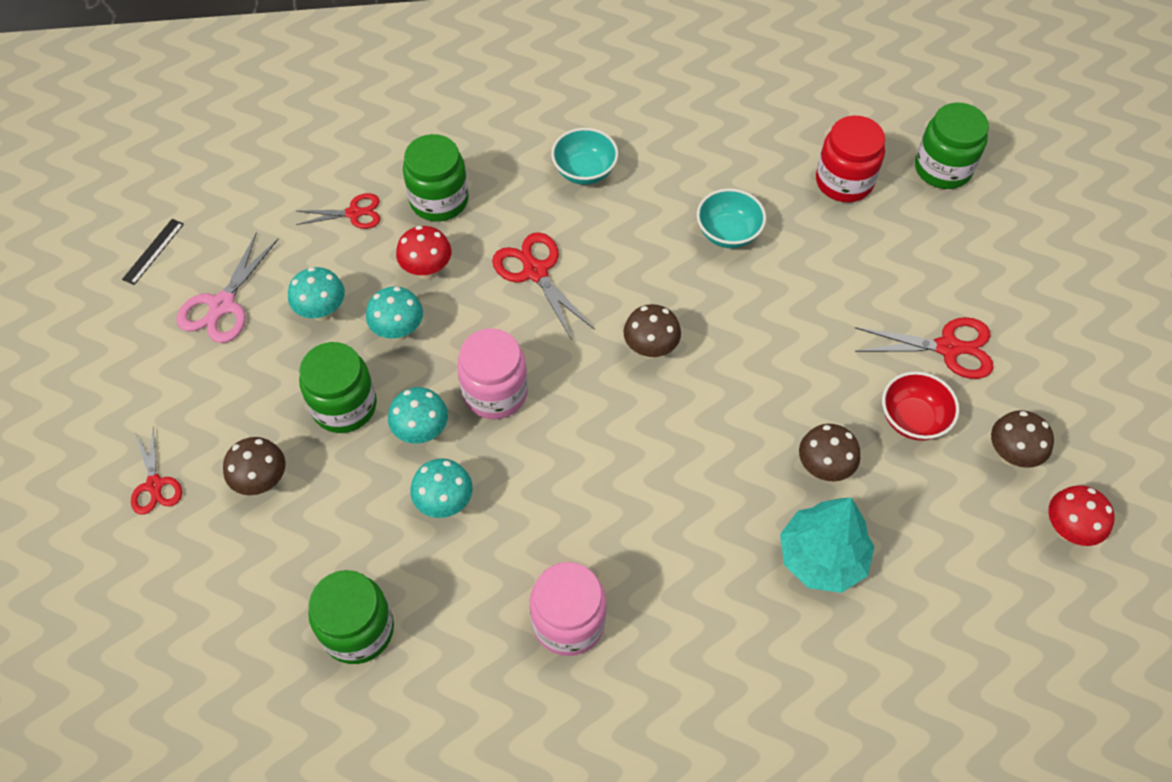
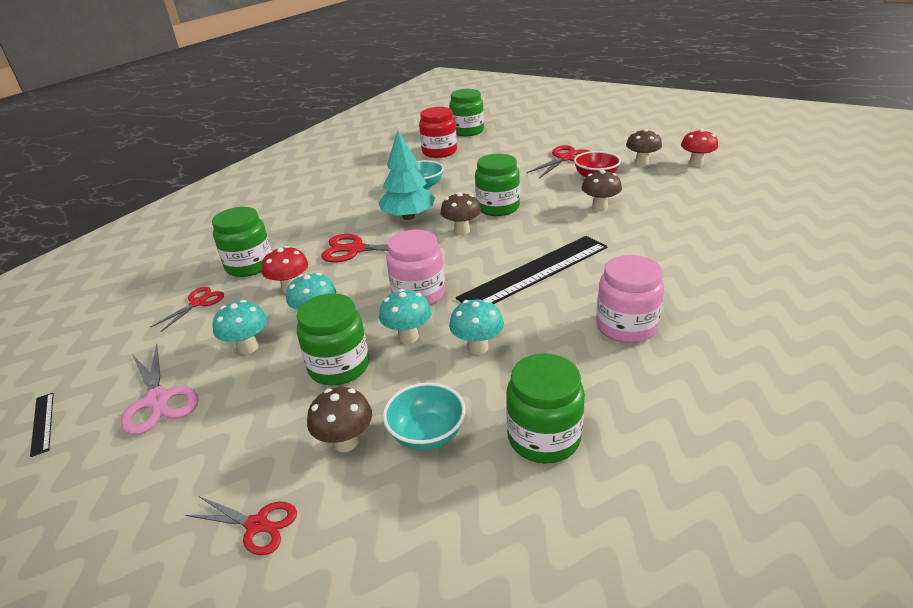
camera: 50 degrees left, 25 degrees down
(584, 171) = (317, 212): turquoise bowl -> turquoise bowl (427, 434)
(614, 478) = (535, 272): none -> black ruler
(736, 352) = (498, 207): none -> green jar
(822, 558) = (656, 226): turquoise tree -> turquoise tree (408, 217)

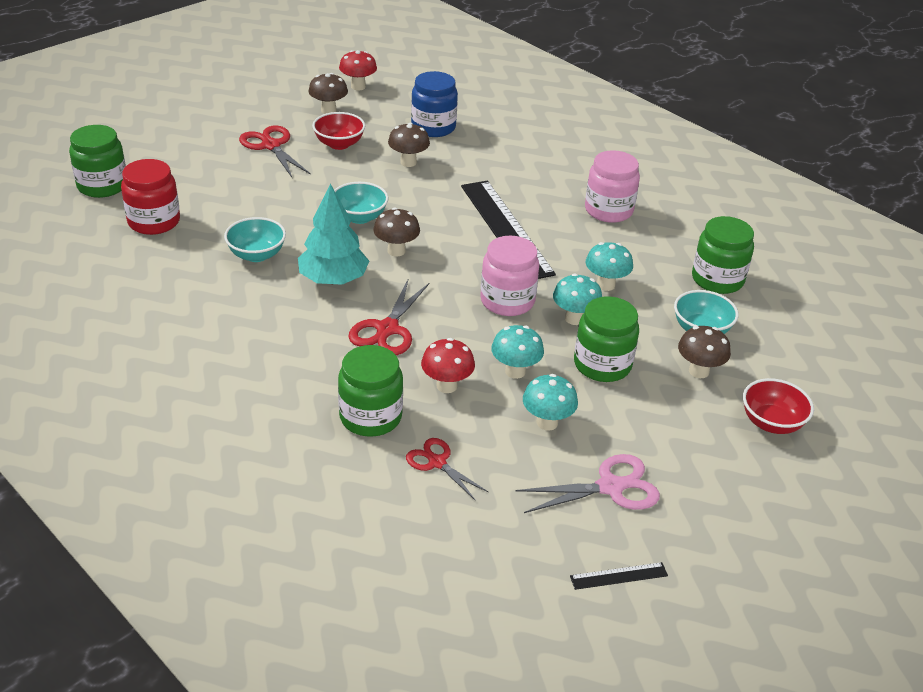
camera: 80 degrees left, 5 degrees up
(257, 525) = (771, 423): red scissors -> red bowl
(498, 207) = (359, 217): green jar -> turquoise bowl
(672, 205) = (433, 127): none -> blue jar

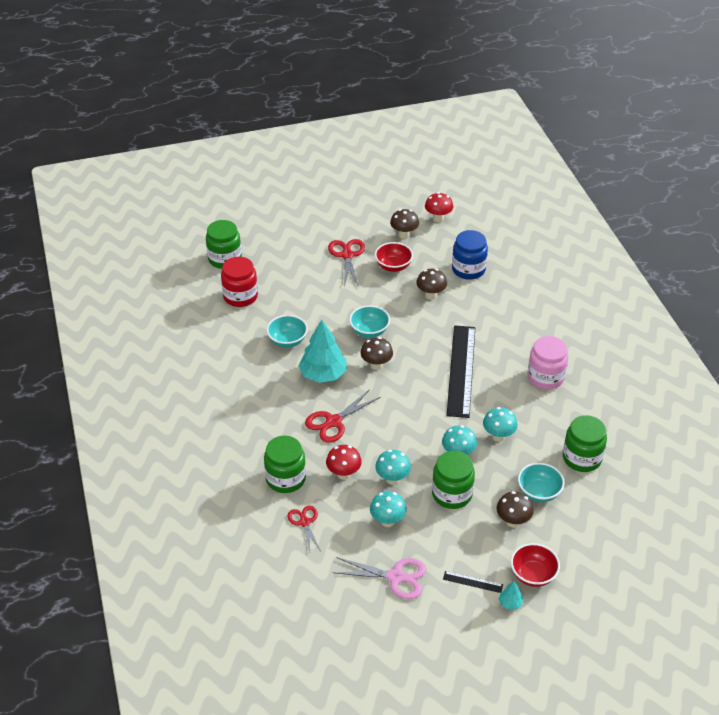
camera: 30 degrees right, 5 degrees up
(507, 301) = (423, 426): pink jar -> none
(618, 576) = (360, 632): black ruler -> black ruler (472, 582)
(773, 465) = (510, 603): none -> turquoise tree

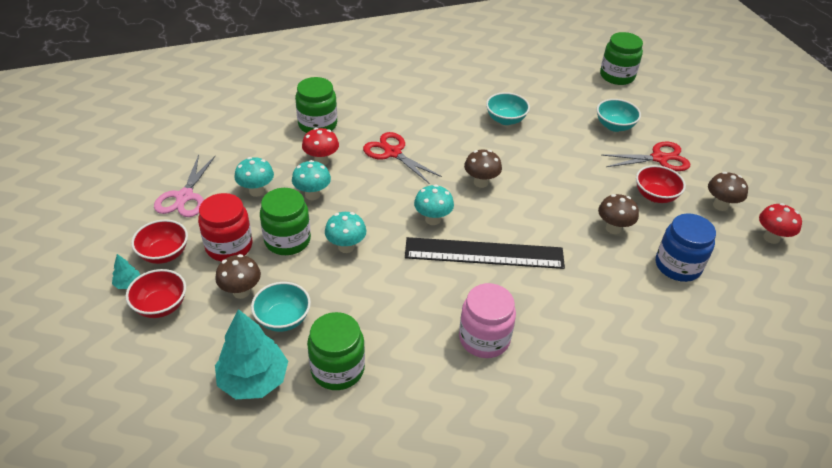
camera: 85 degrees right, 0 degrees up
(240, 296) = (563, 88): red jar -> red jar (229, 246)
(304, 522) = (263, 137): red scissors -> none
(323, 374) = (460, 144): turquoise tree -> turquoise tree (254, 380)
(369, 331) = (534, 177): turquoise bowl -> turquoise bowl (614, 126)
(472, 582) = (164, 254): black ruler -> red bowl
(498, 436) = (375, 284): turquoise mushroom -> turquoise mushroom (432, 219)

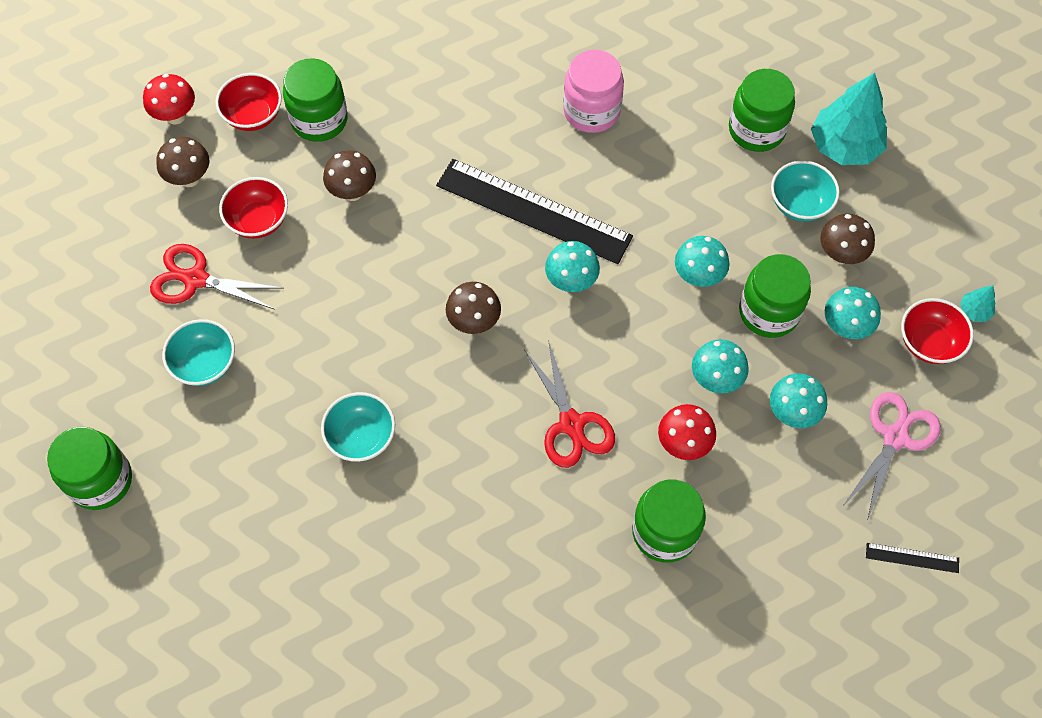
camera: 155 degrees left, 20 degrees up
(161, 306) = (936, 266): red bowl -> red bowl (253, 115)
(169, 147) = (912, 558): none -> black ruler
(229, 246) = (845, 327): red jar -> turquoise mushroom
(677, 266) = (319, 120): blue jar -> green jar

